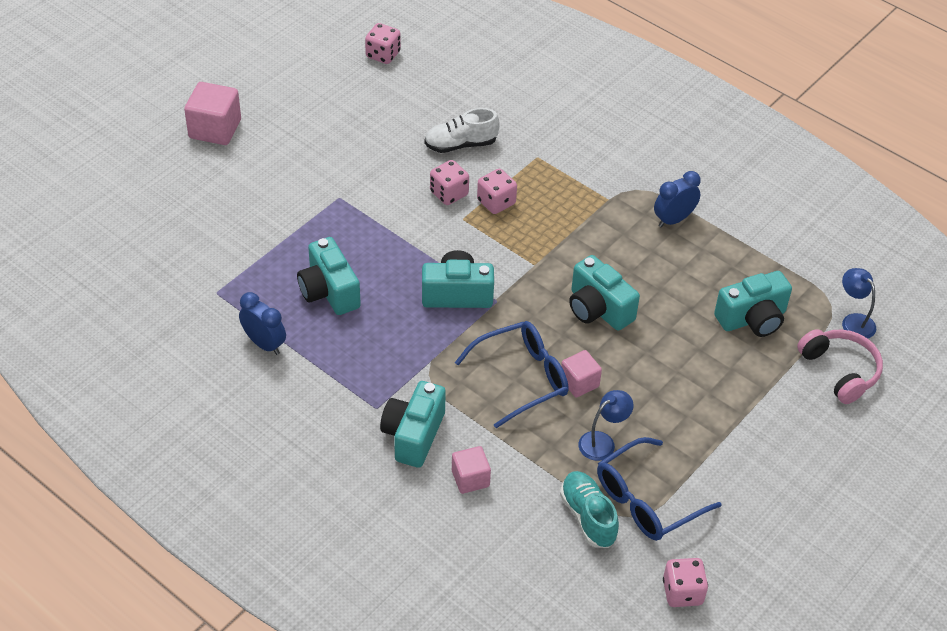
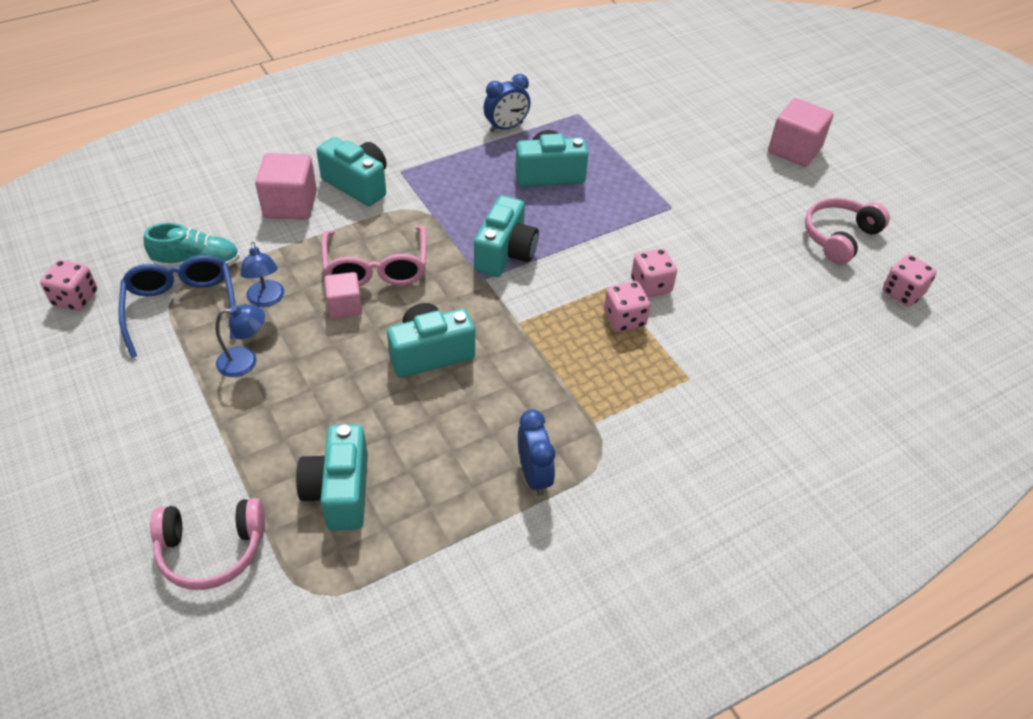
camera: 110 degrees right, 0 degrees up
(330, 92) = (839, 237): none -> pink headphones
(460, 144) = (728, 316): white shoe -> none
(470, 478) = (290, 205): pink cube -> pink cube, size x1.62
(522, 378) = (376, 268): blue glasses -> pink glasses
(854, 321) = (272, 607): blue lamp -> blue lamp (245, 361)

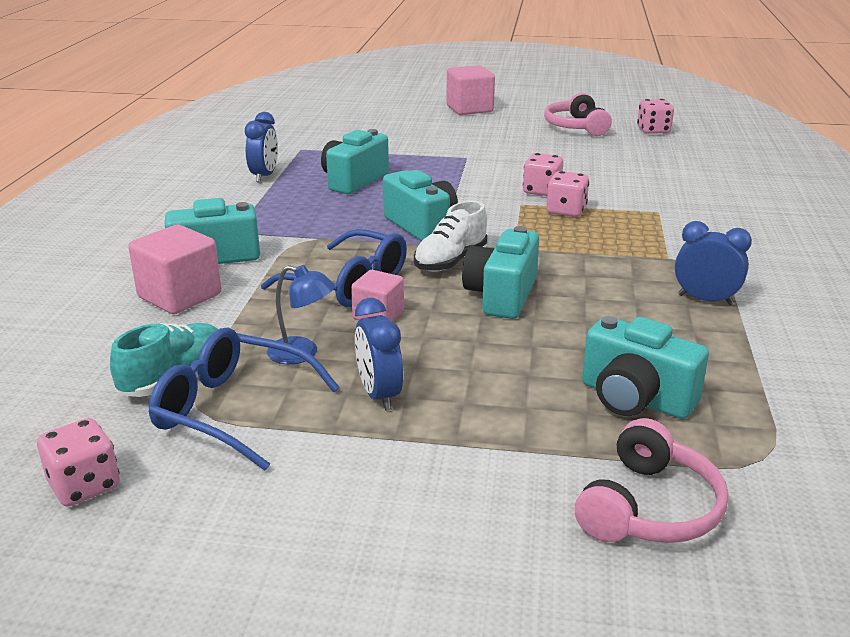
camera: 50 degrees left, 20 degrees down
(245, 361) = (379, 395): blue lamp -> blue clock
(376, 268) = (349, 284): pink glasses -> blue glasses
(461, 299) = (450, 261): none -> white shoe

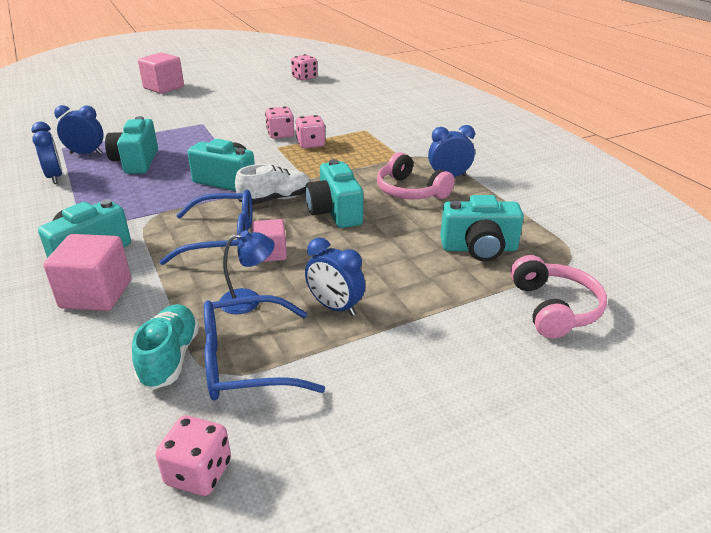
camera: 35 degrees left, 5 degrees up
(316, 160) = (86, 153): none -> blue clock
(450, 261) = (275, 199): white shoe -> white shoe turned 120 degrees counterclockwise
(576, 127) = (253, 85): pink headphones -> pink headphones (410, 191)

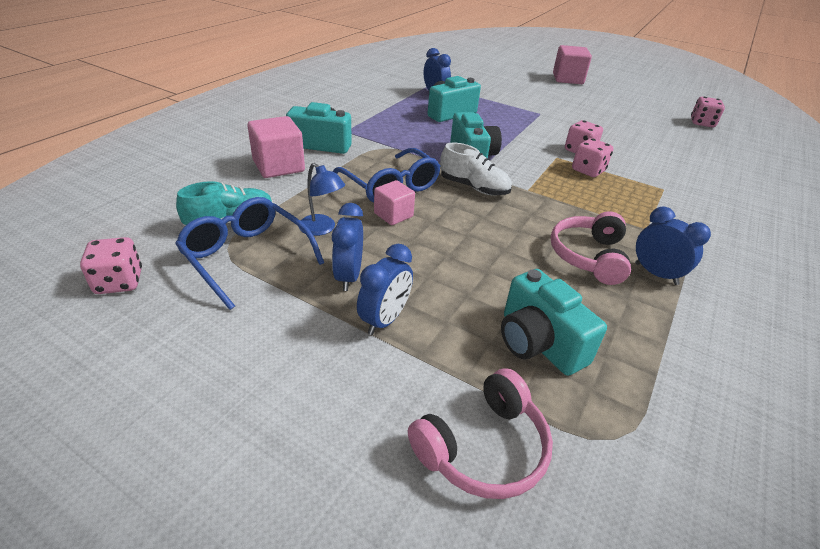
camera: 55 degrees right, 5 degrees up
(55, 177) = (393, 97): blue clock -> blue clock (385, 320)
(335, 212) = (492, 224): turquoise camera -> none

